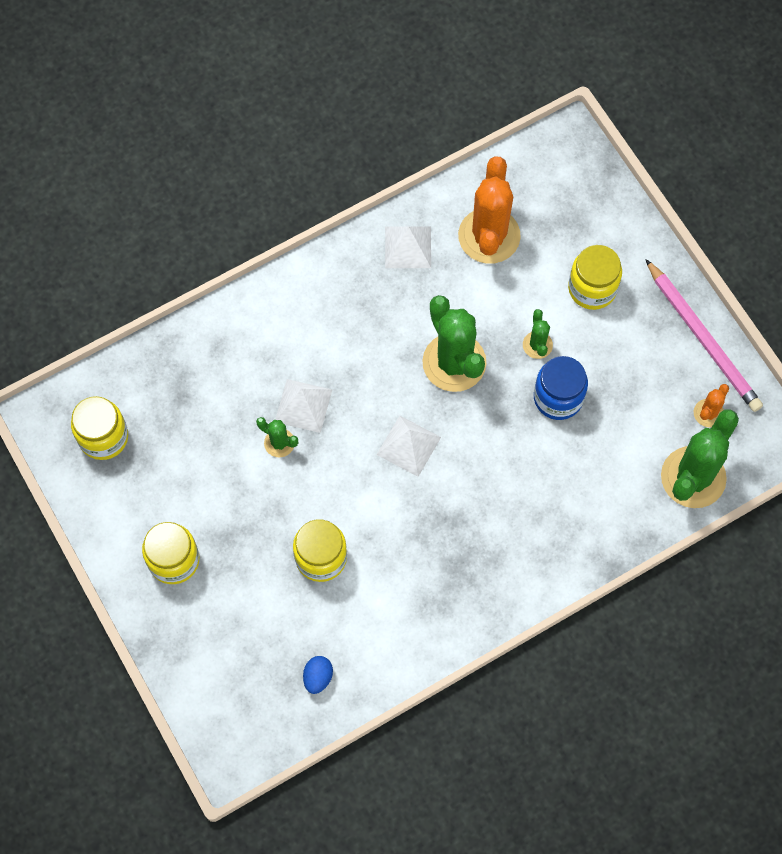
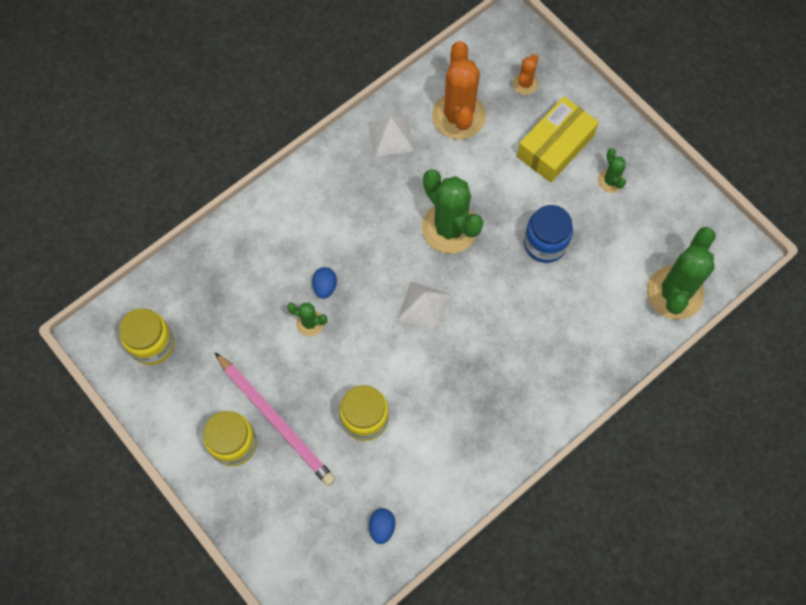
camera: 10 degrees left, 0 degrees up
(303, 405) = (325, 287): white pyramid -> blue egg
(537, 345) = (518, 201): green cactus -> green cactus (610, 181)
(592, 288) = (555, 146): yellow jar -> yellow box
(703, 339) = (658, 173): pink pencil -> pink pencil (276, 420)
(708, 413) = (676, 235): orange cactus -> orange cactus (525, 84)

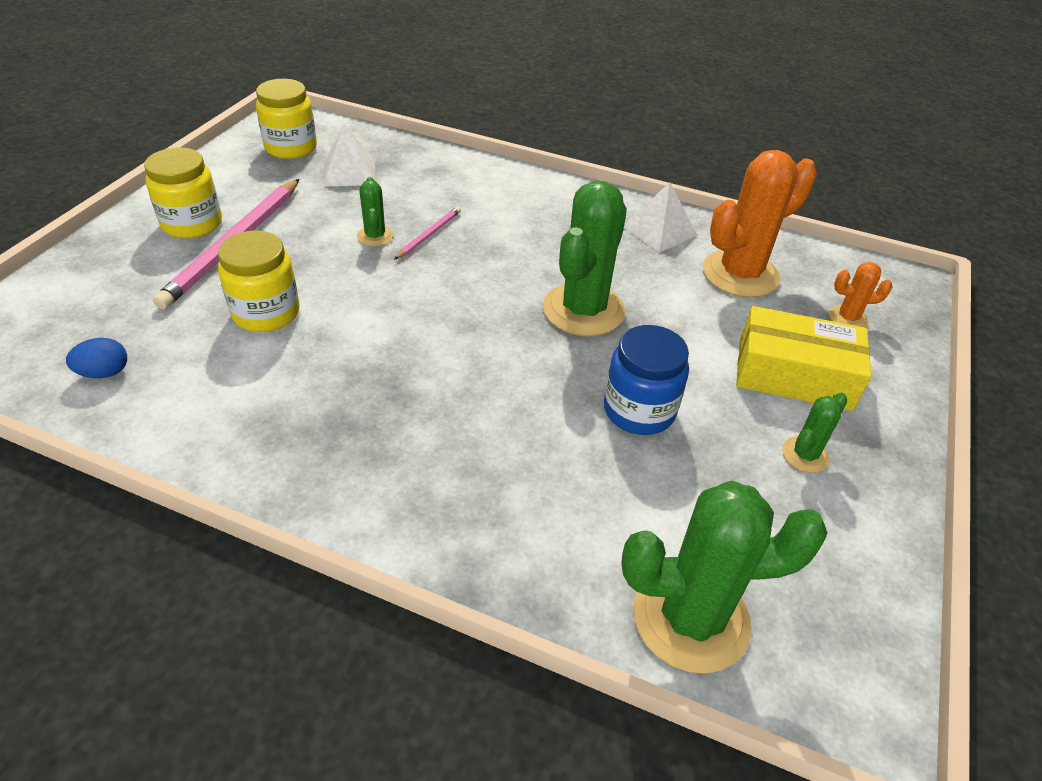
camera: 60 degrees right, 25 degrees down
(325, 287) = (429, 235): blue egg -> pink pencil
(424, 306) = (456, 319): white pyramid -> white pyramid (349, 172)

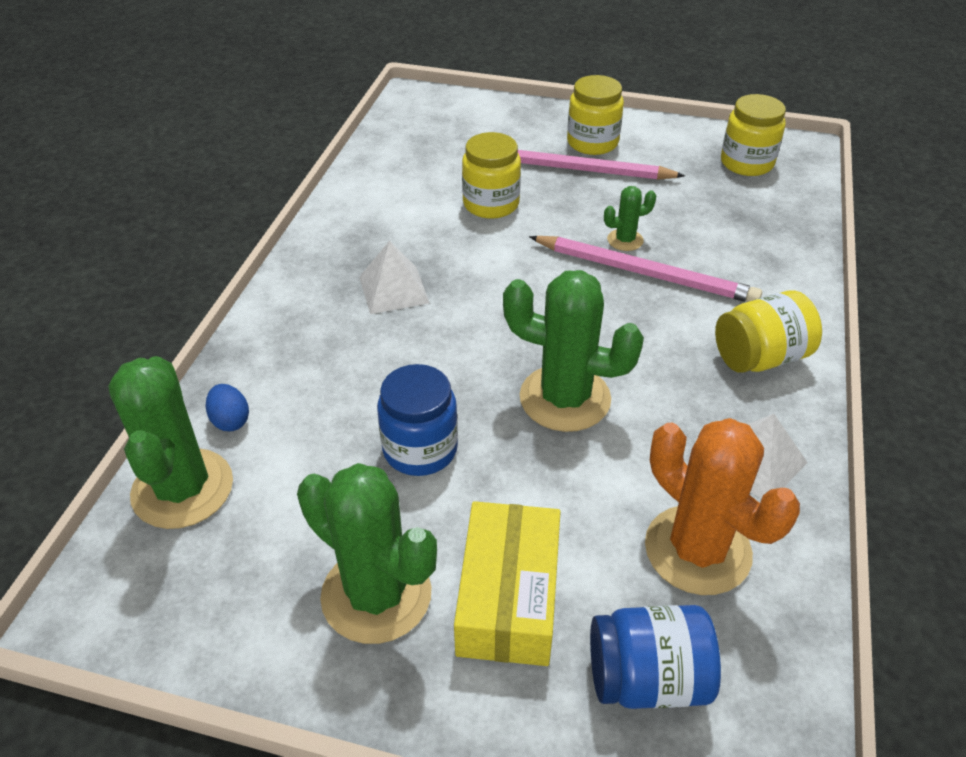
camera: 85 degrees right, 0 degrees up
(104, 373) = (405, 153): blue egg -> blue egg (230, 420)
(349, 172) = (726, 205): white pyramid -> white pyramid (394, 289)
(429, 235) = (645, 273): pink pencil -> pink pencil, size x2.11
(551, 203) = (760, 357): none -> yellow jar
(805, 455) = (376, 595): green cactus -> green cactus, size x2.10
(847, 318) = (647, 678): orange cactus -> blue jar

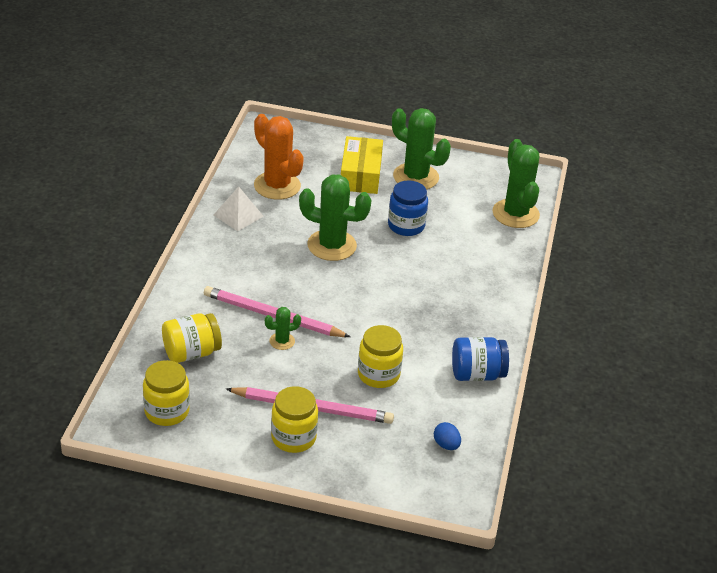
camera: 175 degrees right, 5 degrees down
(230, 420) = (506, 241): blue egg -> blue egg (446, 445)
(394, 289) = (437, 309): white pyramid -> none
(647, 678) = (307, 152): blue jar -> blue jar (477, 374)
(760, 357) = (217, 263): yellow jar -> yellow jar (191, 353)

